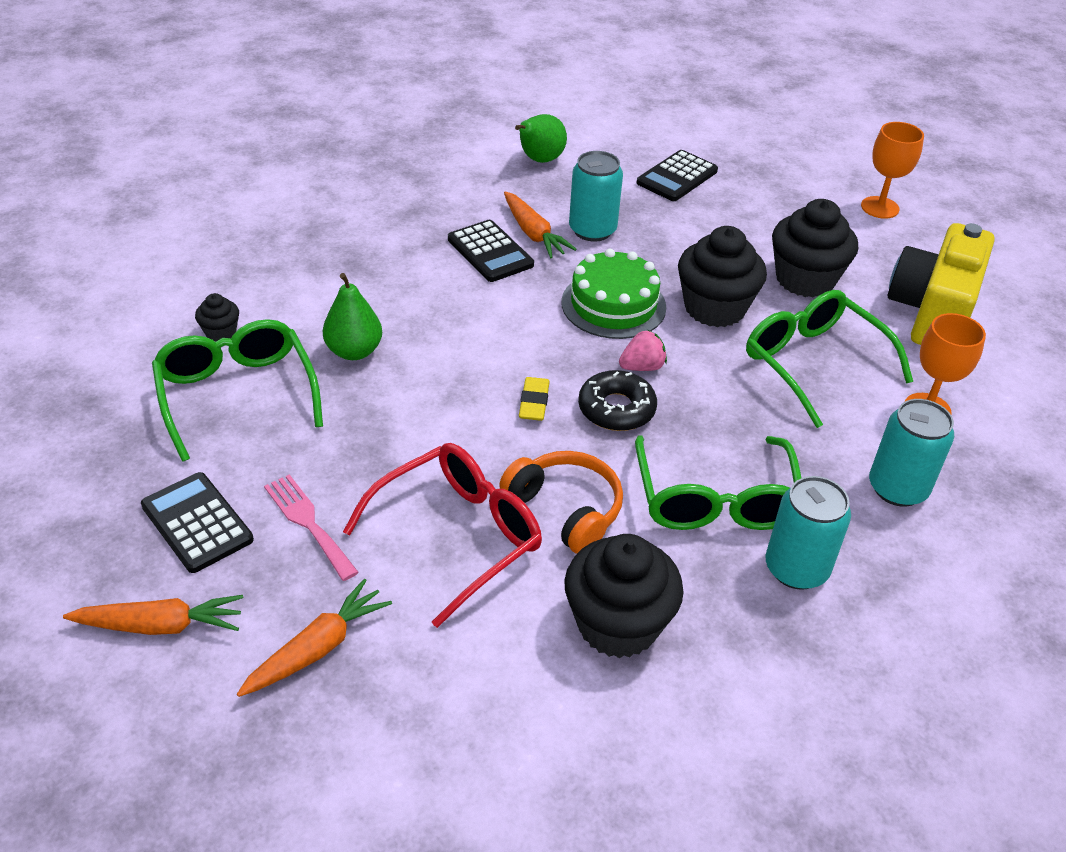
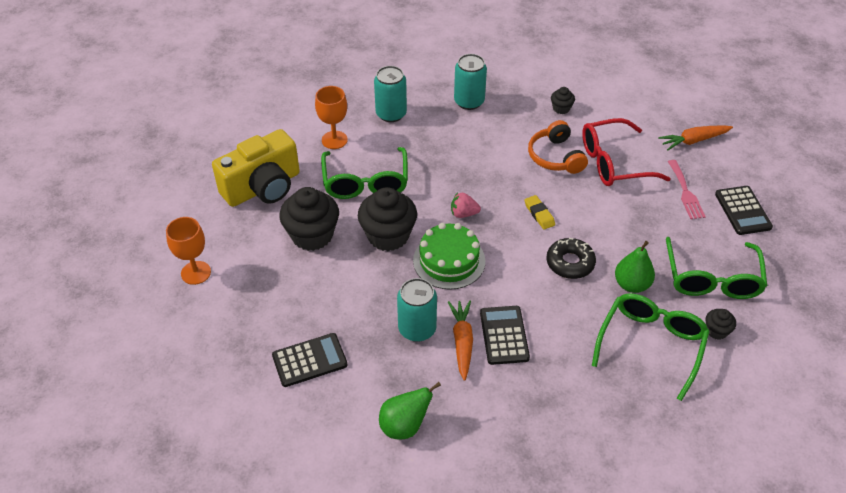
camera: 150 degrees left, 5 degrees up
(160, 625) = (763, 171): orange carrot -> none
(534, 402) = (539, 214): yellow eraser -> yellow eraser turned 60 degrees counterclockwise
(616, 409) = (496, 195): black donut -> black donut (570, 263)
(617, 624) = (561, 108): black cupcake -> black cupcake, size x0.47
(715, 500) = (481, 137): green glasses -> green glasses (651, 344)

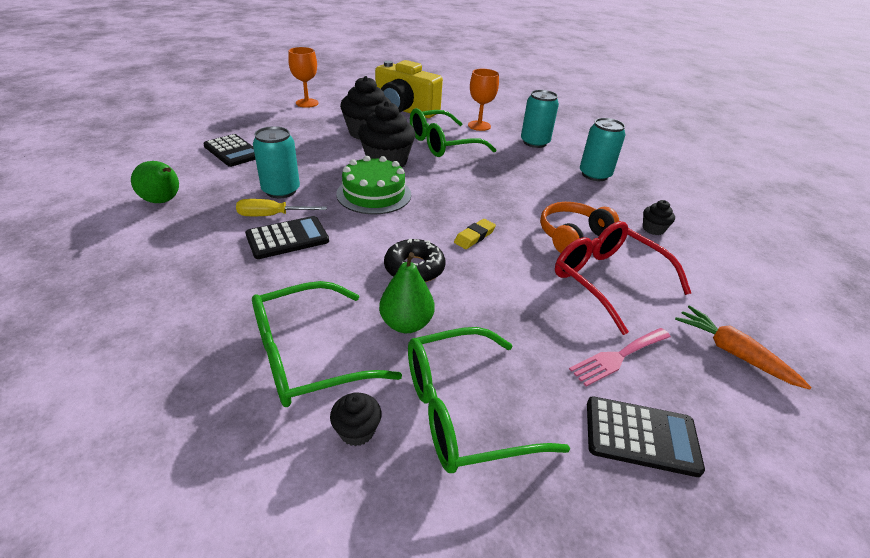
camera: 65 degrees right, 10 degrees down
(462, 342) = (271, 215): orange carrot -> yellow screwdriver
(463, 214) = (440, 193): pink strawberry -> none
(651, 344) = (307, 356): green glasses -> green glasses turned 150 degrees clockwise
(743, 211) = (641, 436): black calculator -> black calculator turned 135 degrees counterclockwise

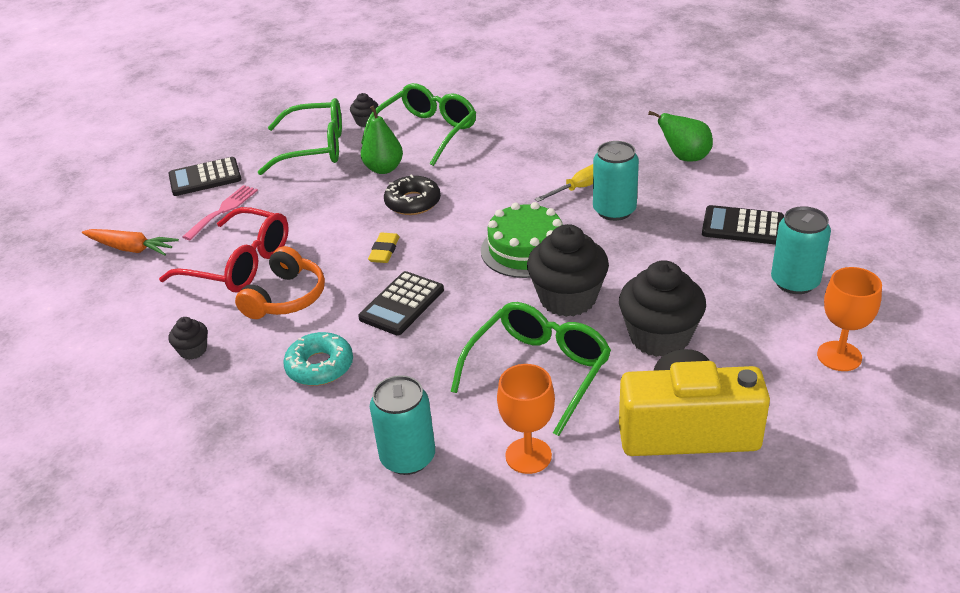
camera: 155 degrees right, 0 degrees up
(287, 238) = (539, 178): black calculator -> black calculator (402, 304)
(462, 411) = (315, 148): green glasses -> green glasses turned 45 degrees clockwise
(563, 188) = (320, 366): none -> turquoise donut
(594, 175) = (284, 420): turquoise can -> turquoise can (795, 282)

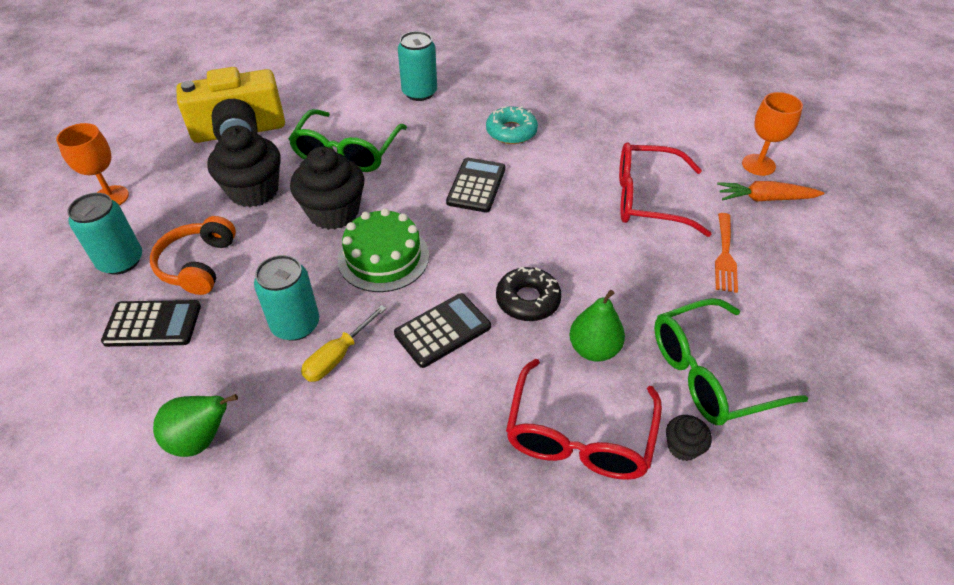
camera: 160 degrees right, 10 degrees up
(193, 350) = (614, 128): black cupcake -> none
(205, 178) = (795, 298): black calculator -> black calculator (442, 330)
(223, 210) = (725, 256): pink fork -> orange fork
(286, 297) = (578, 176): orange headphones -> orange headphones (198, 265)
(384, 251) = (522, 234): yellow eraser -> none
(426, 132) = (579, 436): green glasses -> red glasses
(528, 456) = (343, 104): orange goblet -> orange goblet (758, 165)

